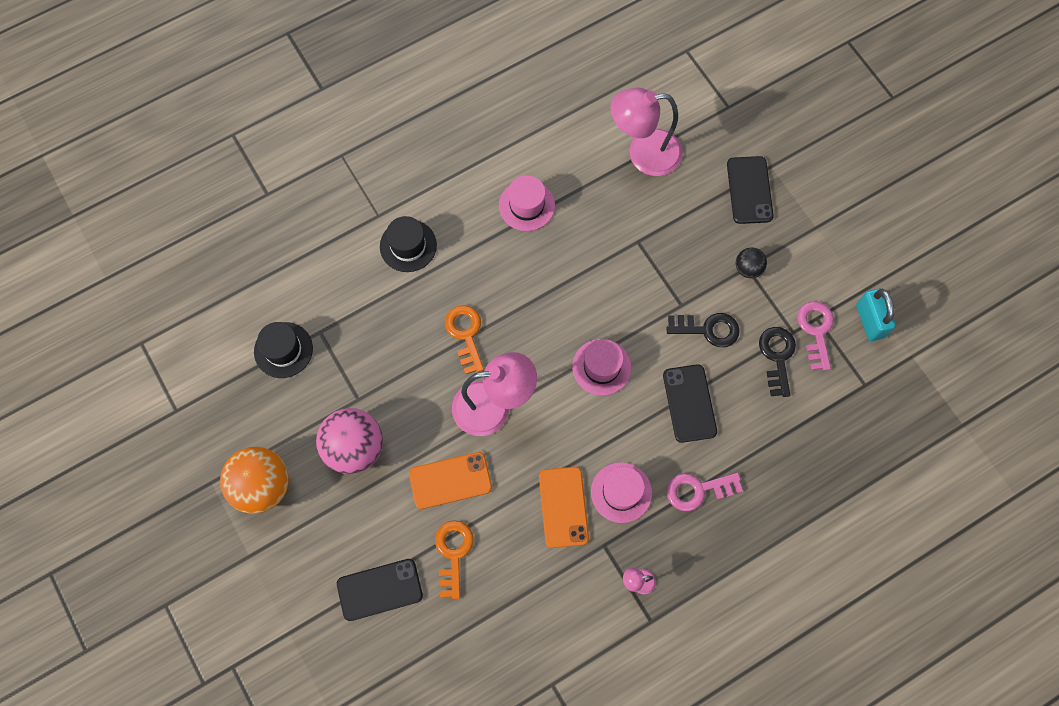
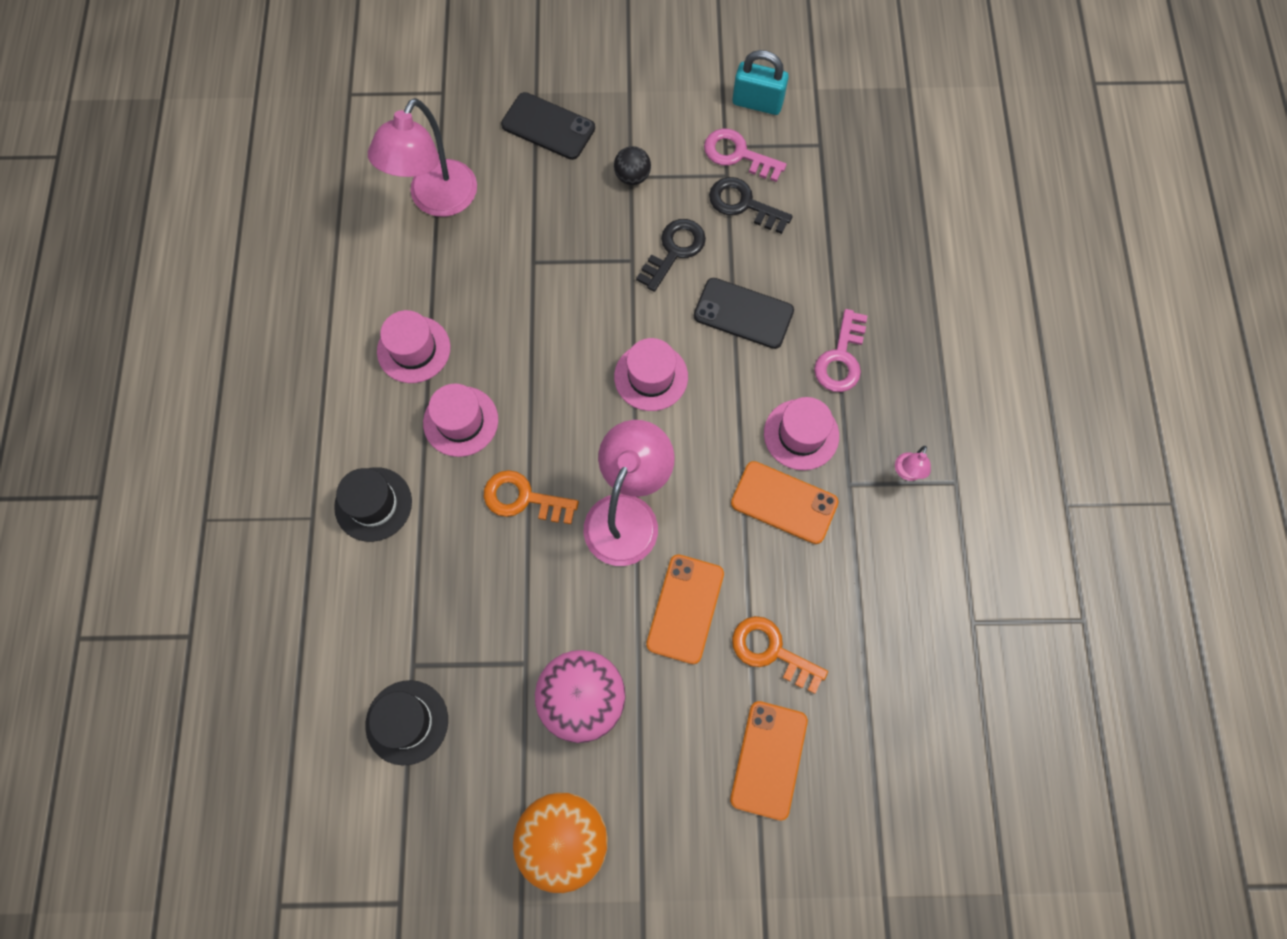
camera: 60 degrees left, 0 degrees up
(379, 589) = (768, 759): black phone -> orange phone
(495, 264) = (460, 421): none -> pink hat

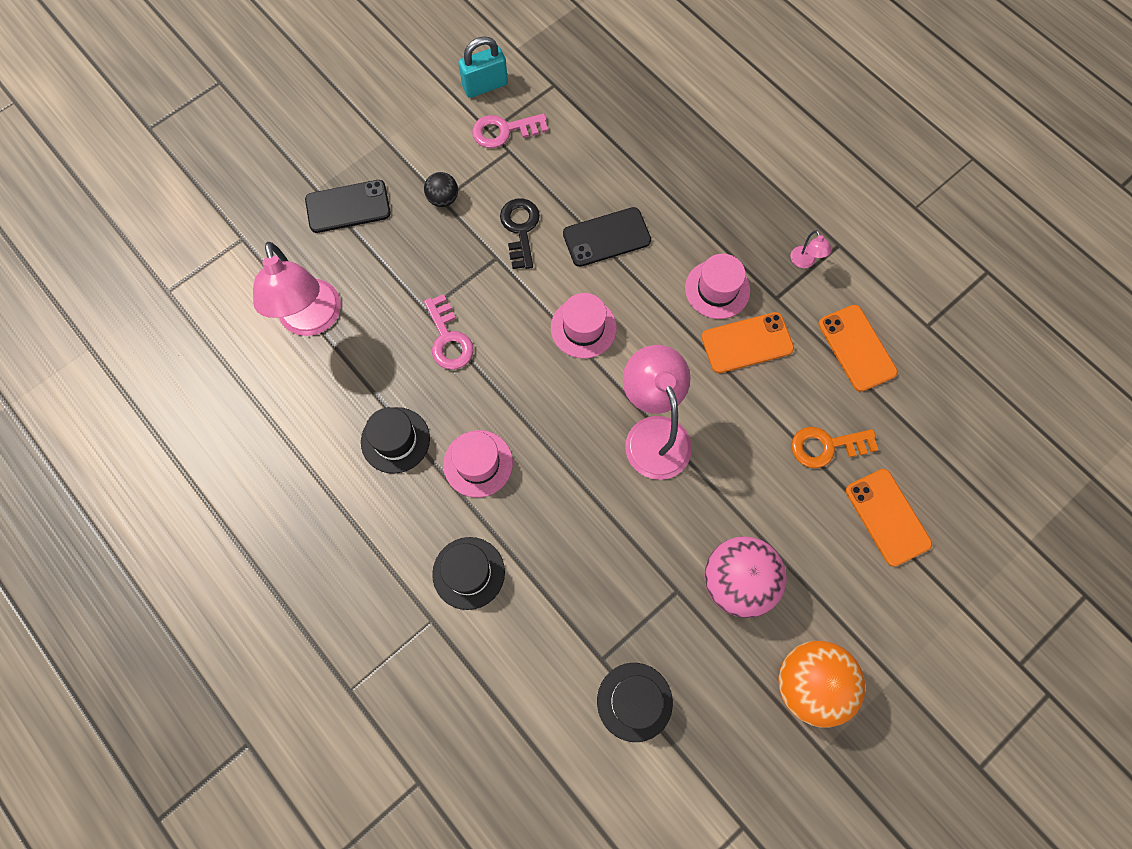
camera: 40 degrees left, 0 degrees up
(413, 349) = (395, 440): pink hat -> black hat
(523, 498) = (573, 481): orange key -> none
(685, 608) = (748, 465): orange phone -> orange phone (856, 348)
(743, 204) = (539, 162): black key -> none
(841, 358) = (697, 219): pink key -> pink key (448, 338)

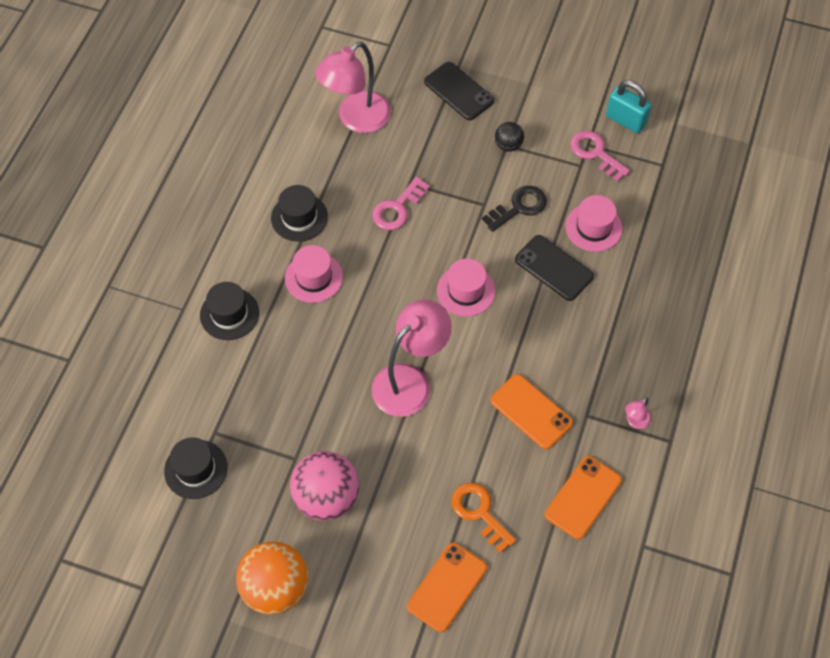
camera: 60 degrees right, 10 degrees down
(717, 289) = (563, 368): pink hat -> pink hat (593, 227)

